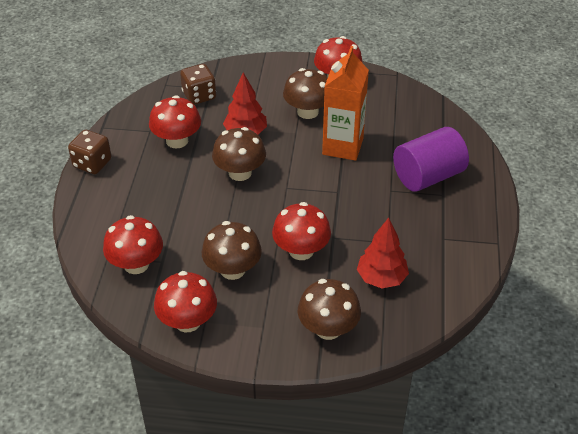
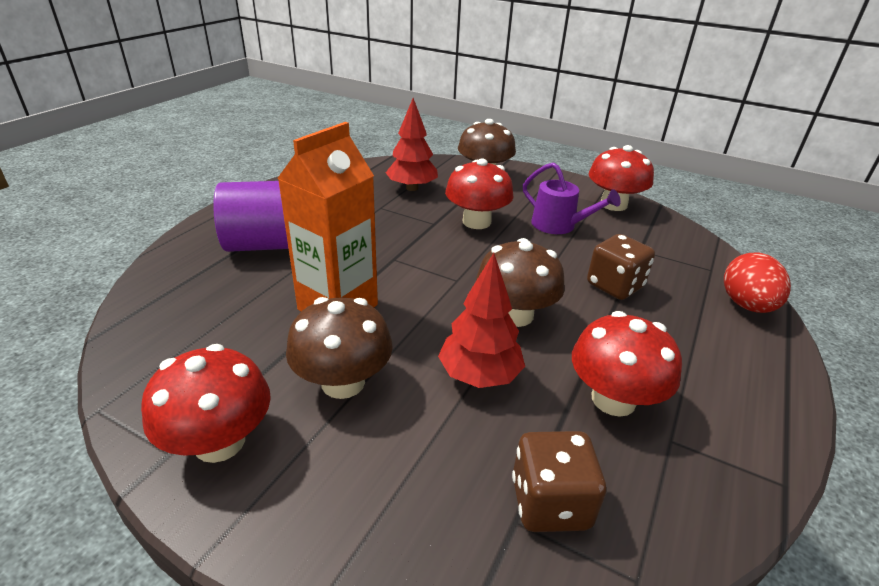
camera: 160 degrees left, 10 degrees down
(90, 227) = (746, 305): none -> red egg
(92, 163) = (778, 401): brown dice -> brown dice (614, 286)
(136, 264) = (672, 254): red mushroom -> none
(232, 269) = (558, 225): brown mushroom -> purple watering can

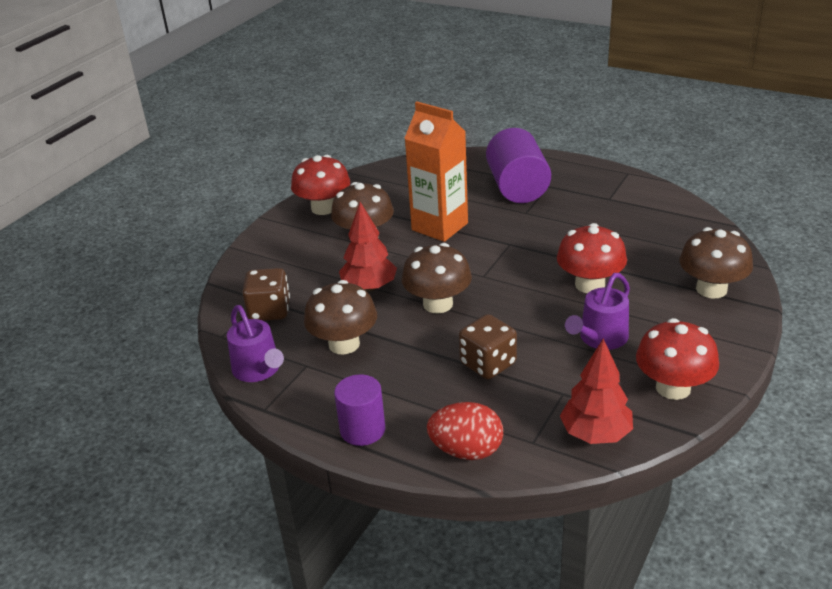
camera: 95 degrees right, 0 degrees up
(412, 188) = (651, 243): red tree -> red tree (595, 434)
(613, 399) = (344, 344): red mushroom -> brown mushroom
(706, 502) = (258, 370): none -> purple watering can
(762, 378) = (362, 430): none -> purple cylinder

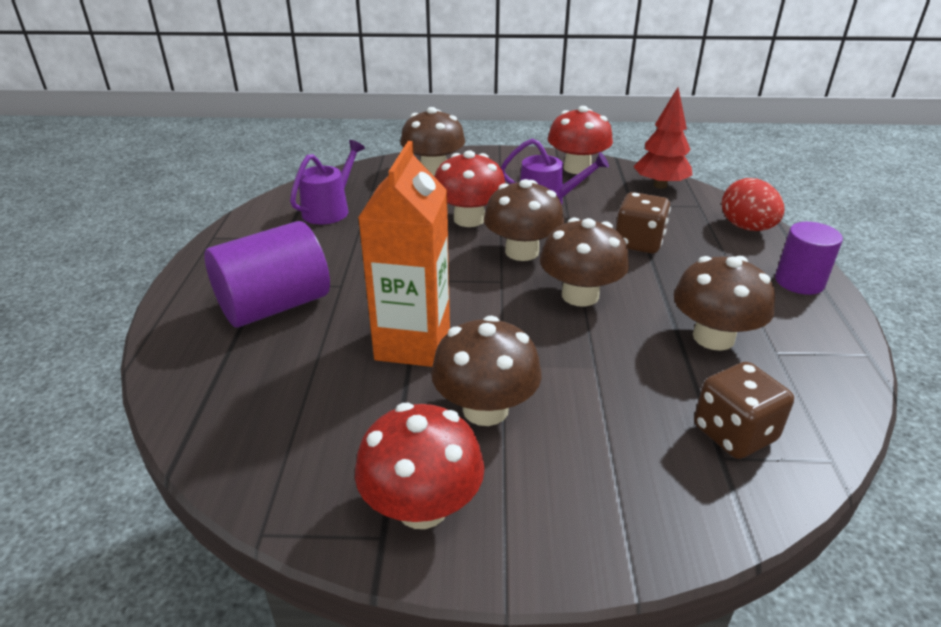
camera: 120 degrees left, 0 degrees up
(258, 370) = (831, 387): purple watering can -> purple watering can (329, 210)
(369, 287) = (596, 358): red tree -> none
(517, 296) = (522, 252): none -> brown mushroom

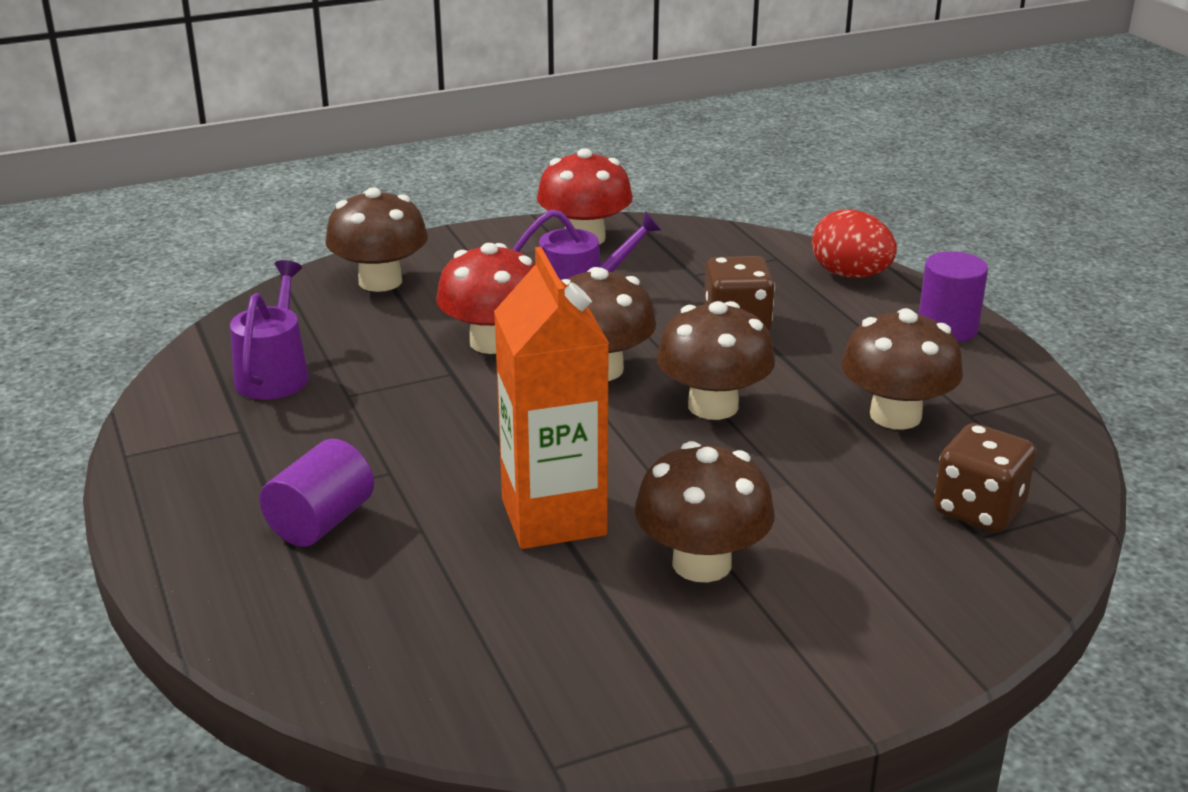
camera: 25 degrees left, 5 degrees down
(274, 306) = (321, 522): purple cylinder -> purple cylinder, size x0.63
(422, 506) = (712, 680): red mushroom -> none
(660, 185) = (710, 241): red tree -> none

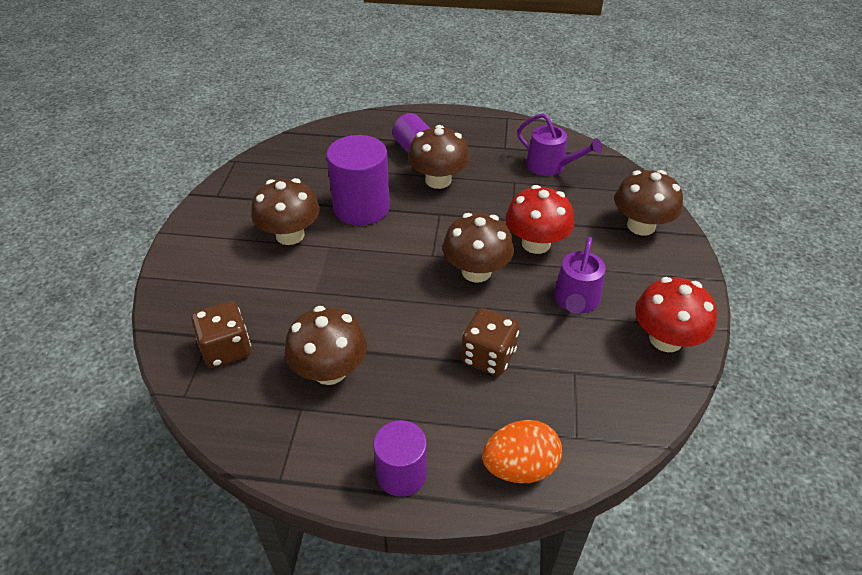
camera: 120 degrees right, 15 degrees up
(553, 517) = (361, 207): orange carton -> purple cylinder
(713, 406) = (404, 298): brown mushroom -> brown mushroom (438, 180)
(850, 275) = (519, 467): red egg -> orange egg

